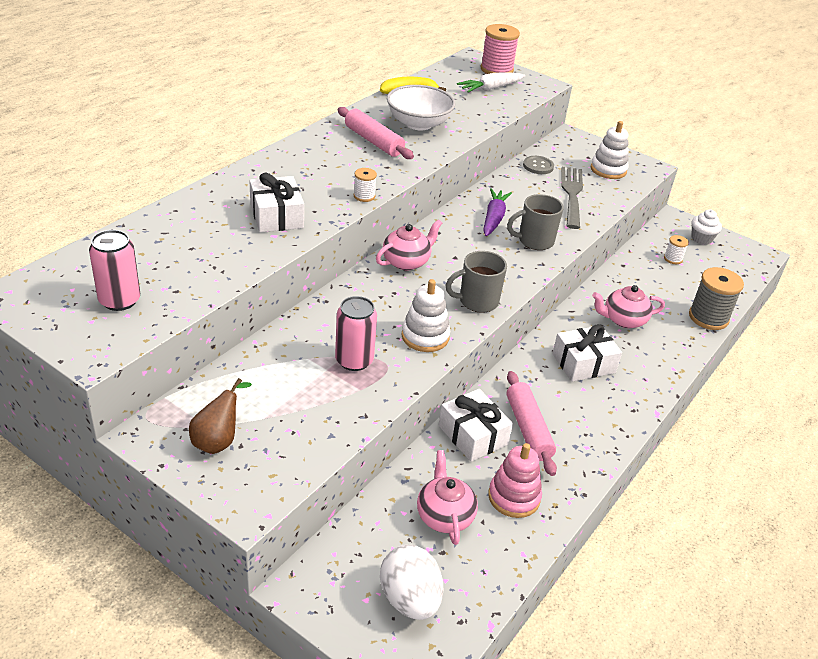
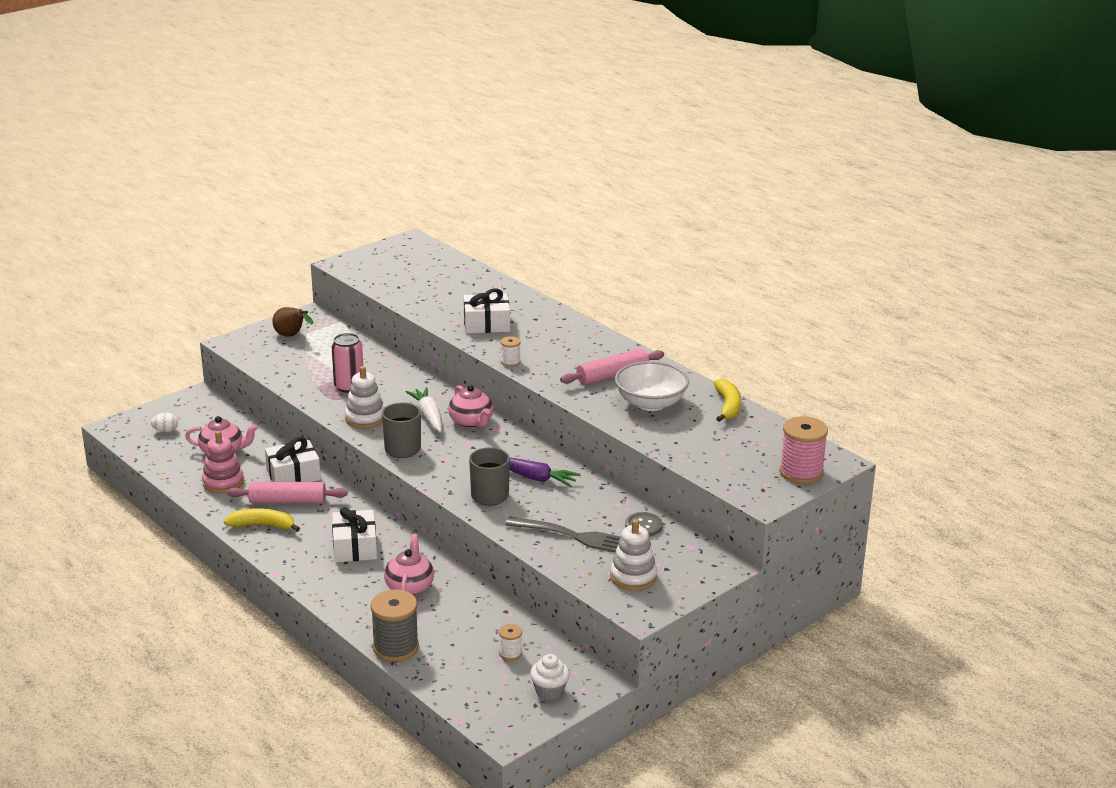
camera: 105 degrees right, 10 degrees down
(119, 300) = (394, 270): pink can -> none
(409, 599) = (165, 431): white egg -> white egg, size x0.50
(490, 88) = (743, 459): white carrot -> white carrot (428, 416)
(583, 440) = (263, 526): none -> yellow banana

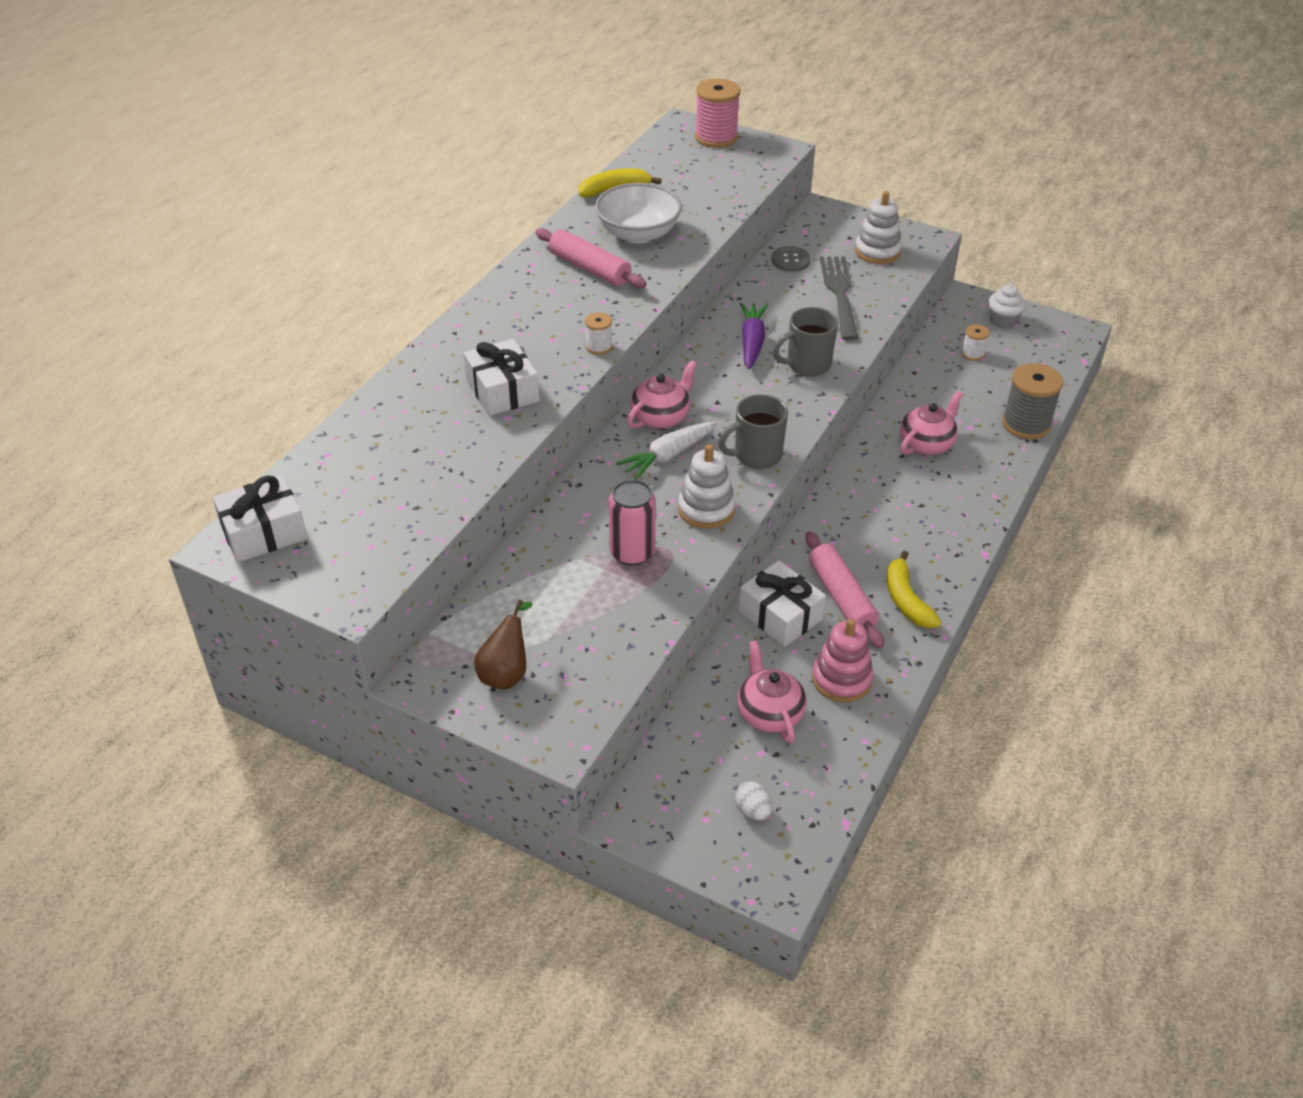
camera: 110 degrees left, 15 degrees up
(355, 547) = (890, 507): white gift -> white gift (264, 532)
(409, 586) = (926, 444): pink teapot -> pink teapot turned 150 degrees clockwise

